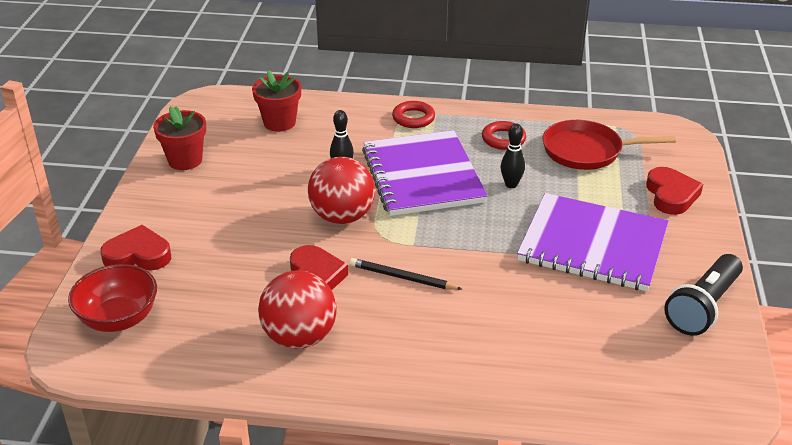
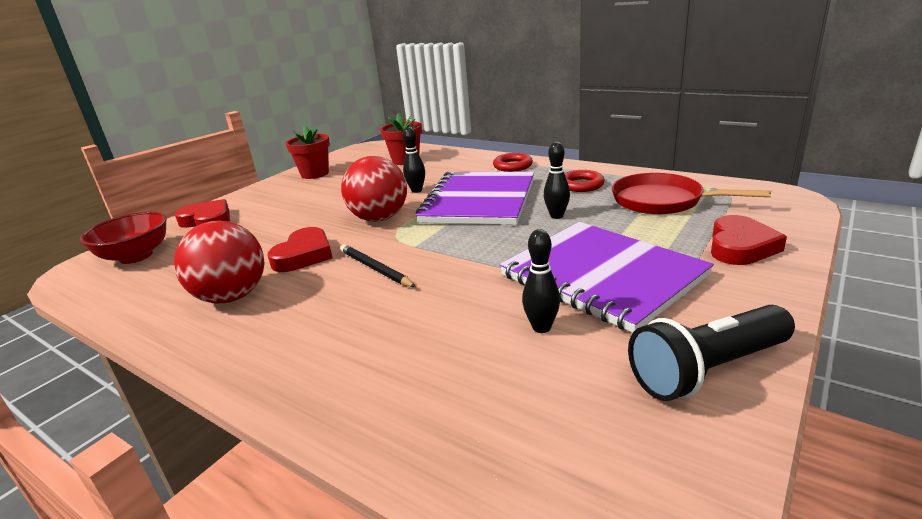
camera: 30 degrees right, 10 degrees down
(583, 302) = (541, 327): none -> black bowling pin

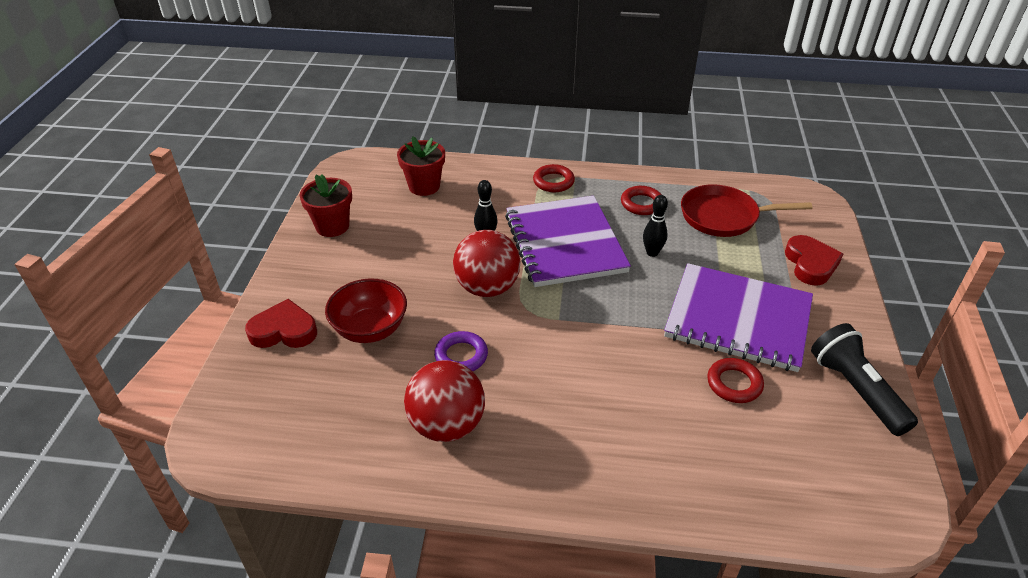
camera: 30 degrees left, 15 degrees up
(136, 256) = (262, 403): red bowl -> red bowl (370, 329)
(304, 255) = (461, 356): red heart -> purple ring
(375, 269) = (550, 356): black pencil -> none
(541, 327) = (734, 384): black bowling pin -> red ring
(708, 370) = (855, 390): black flashlight -> black flashlight turned 120 degrees clockwise

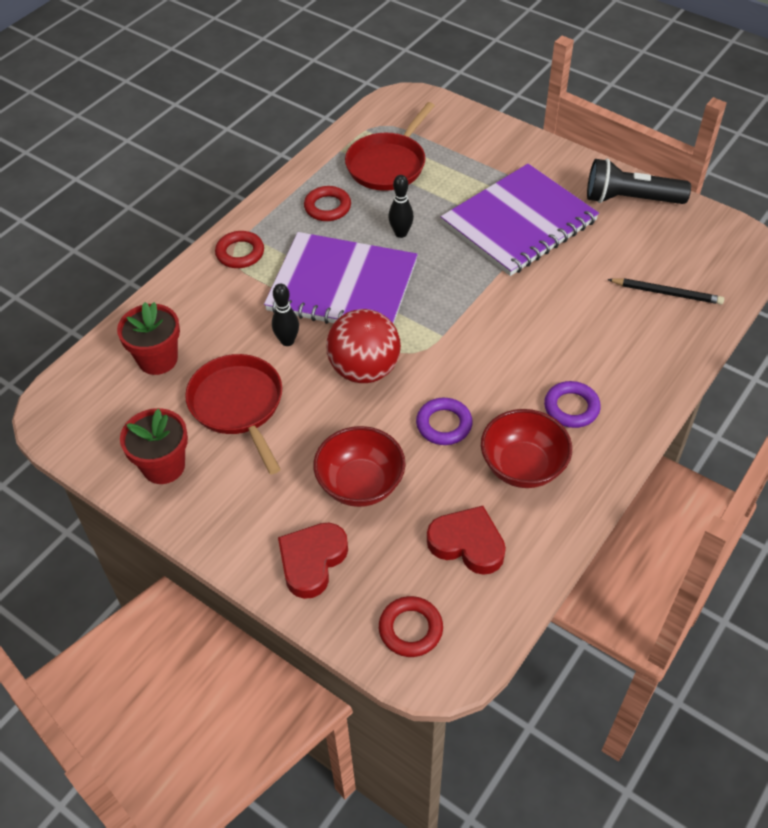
camera: 60 degrees left, 10 degrees up
(407, 238) = (238, 405): none -> red pan
(447, 425) = (523, 466): red ball -> red bowl
(538, 437) = (571, 407): none -> purple ring
(734, 384) = (585, 261): red ring -> red ring (410, 629)
(750, 465) = (666, 293): none -> black pencil
(810, 264) = (486, 147): red heart -> red heart (467, 543)

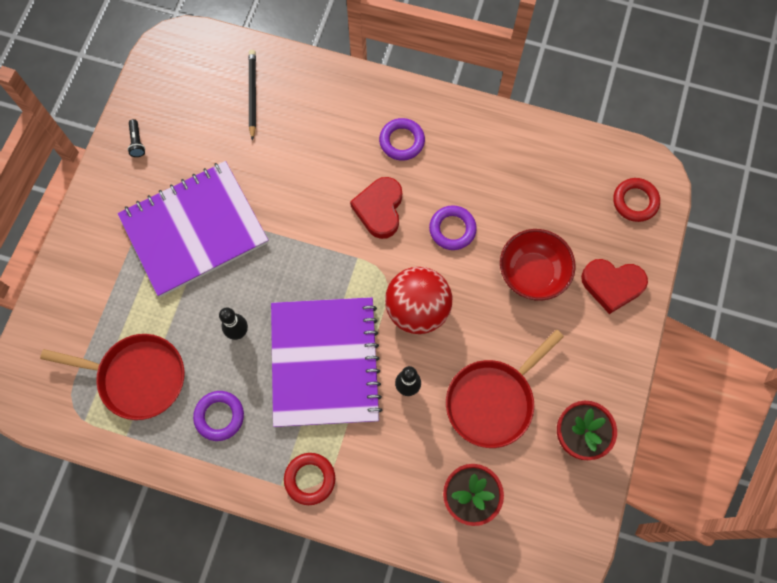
camera: 110 degrees left, 20 degrees up
(327, 207) = (219, 416): red ring -> purple ring
(467, 543) = (553, 183): red heart -> red heart (379, 209)
(519, 222) = (194, 230): purple notebook -> purple notebook turned 60 degrees counterclockwise
(523, 466) = (471, 163): red bowl -> none
(630, 199) = (137, 142): black flashlight -> black flashlight, size x0.41

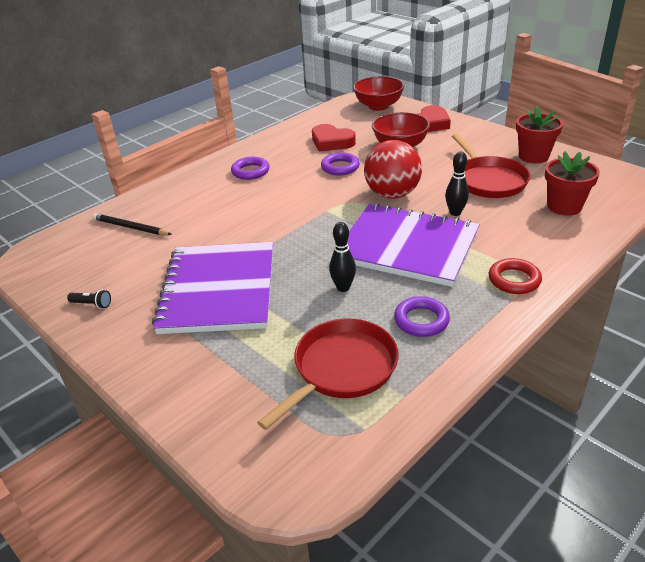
camera: 60 degrees left, 35 degrees down
(379, 209) = (295, 192): red heart -> red heart (331, 142)
(635, 201) = (378, 106): red ring -> red bowl

